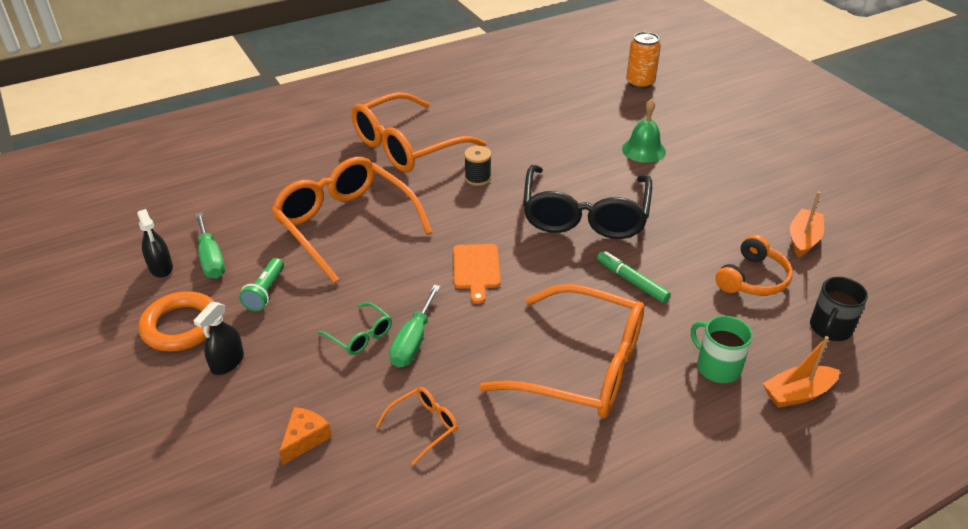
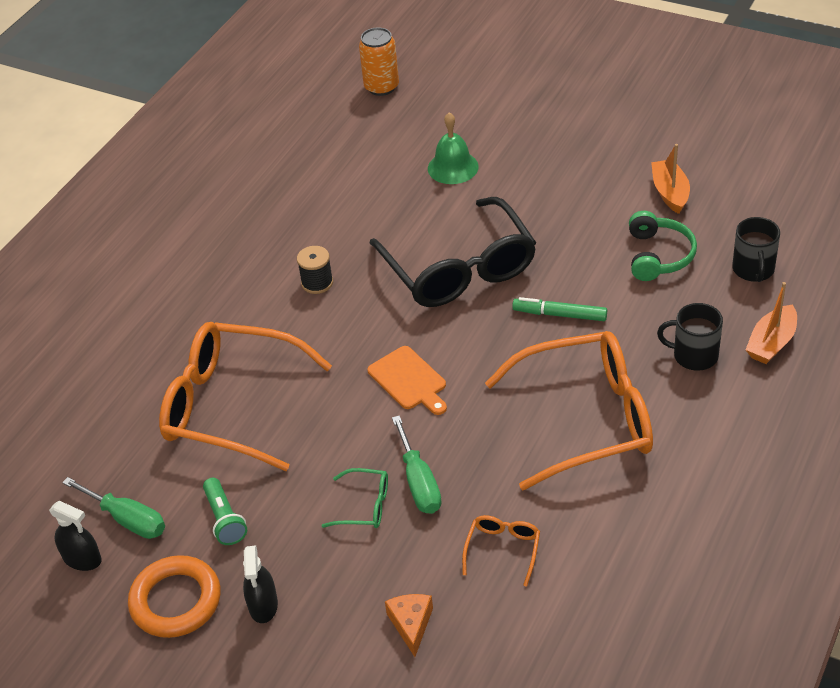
camera: 30 degrees left, 5 degrees up
(407, 146) = (205, 284): orange glasses -> none
(717, 367) = (694, 355): green mug -> black mug
(752, 279) = (658, 255): orange headphones -> green headphones

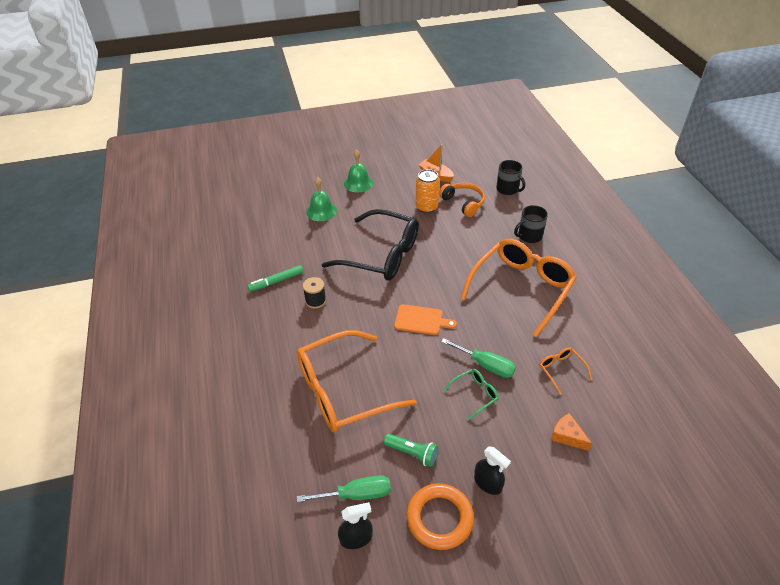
camera: 45 degrees left, 0 degrees up
(381, 87) = (237, 191): orange can -> orange can (426, 207)
(546, 151) = (358, 183): none -> green bell
(559, 314) = (453, 250): green marker -> green marker (276, 281)
(658, 255) = (463, 203): green headphones -> orange headphones
(771, 343) = (551, 214): orange boat -> none

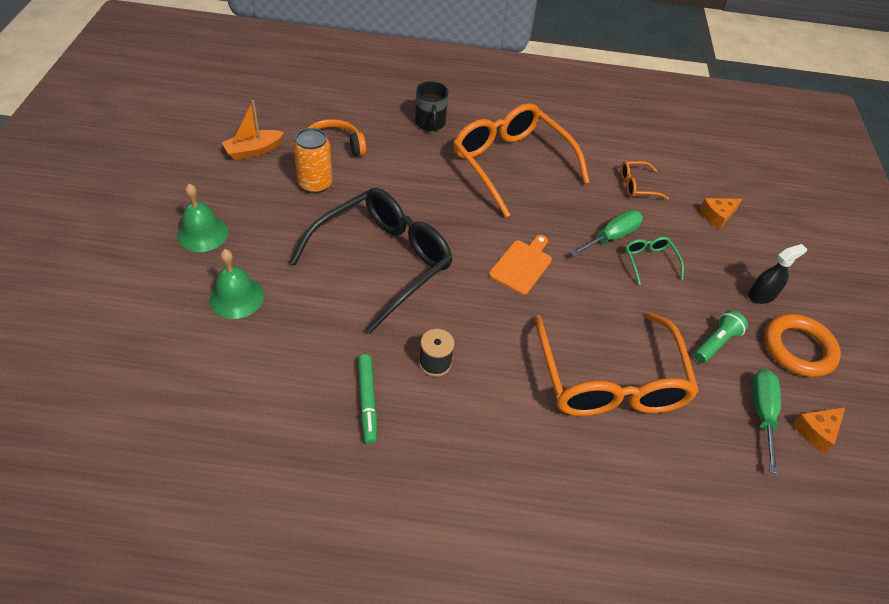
camera: 75 degrees left, 5 degrees up
(356, 538) = (816, 431): black spray bottle -> orange cheese
(508, 189) = (334, 104): black mug -> none

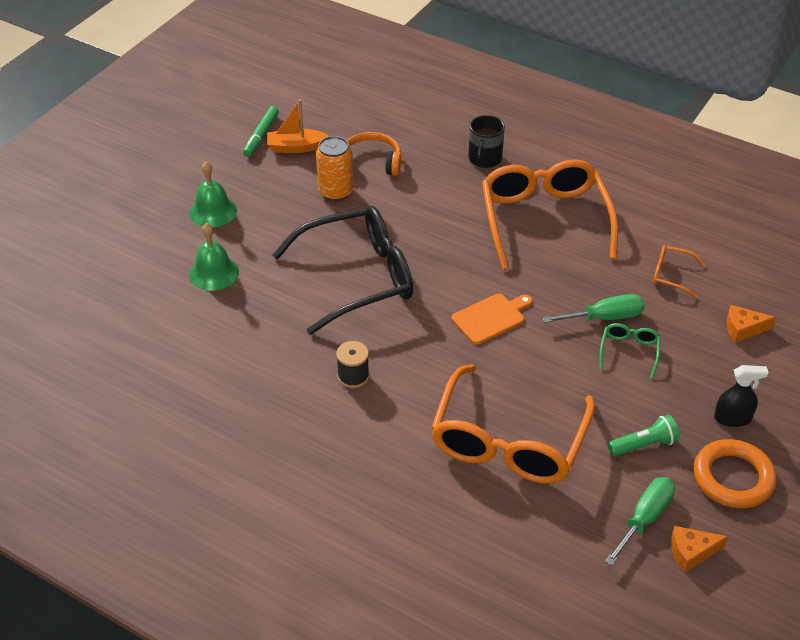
camera: 30 degrees right, 5 degrees down
(367, 401) = (276, 388): green marker -> green marker (261, 135)

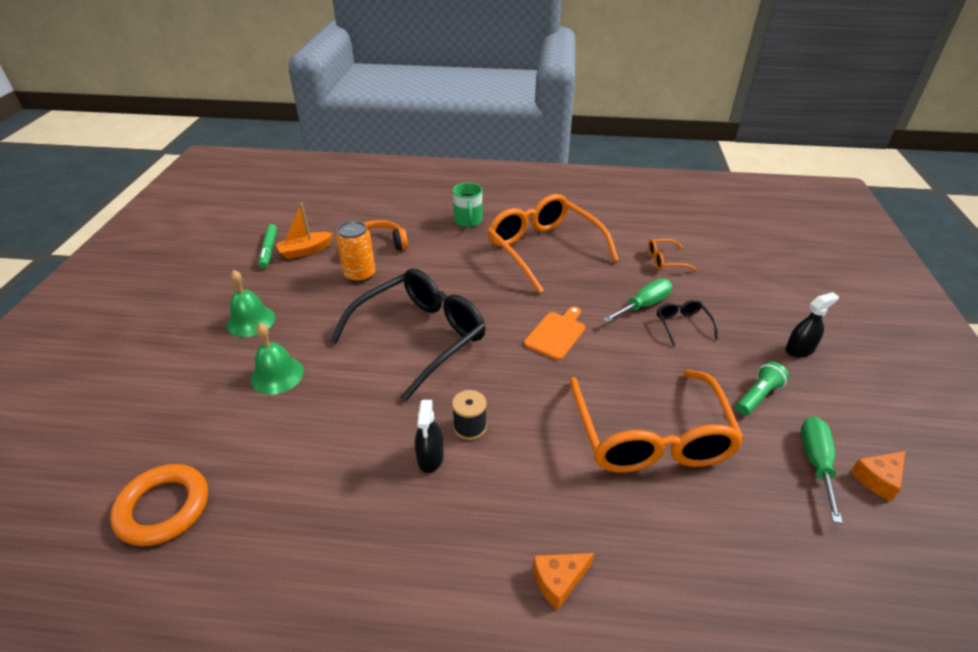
camera: 25 degrees left, 5 degrees down
(305, 389) = (430, 457): none -> black spray bottle
(484, 159) = (468, 221): black mug -> green mug
(629, 351) = (682, 325): green glasses -> black glasses
(733, 478) = (845, 398): orange ring -> orange ring (163, 508)
(743, 329) = (745, 282): orange cheese -> orange cheese (558, 580)

